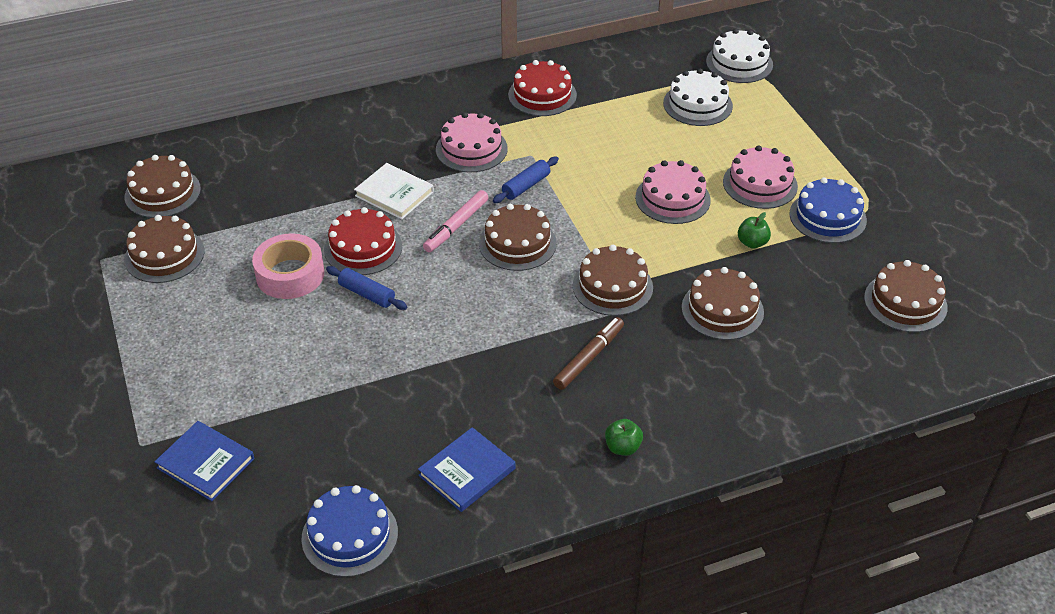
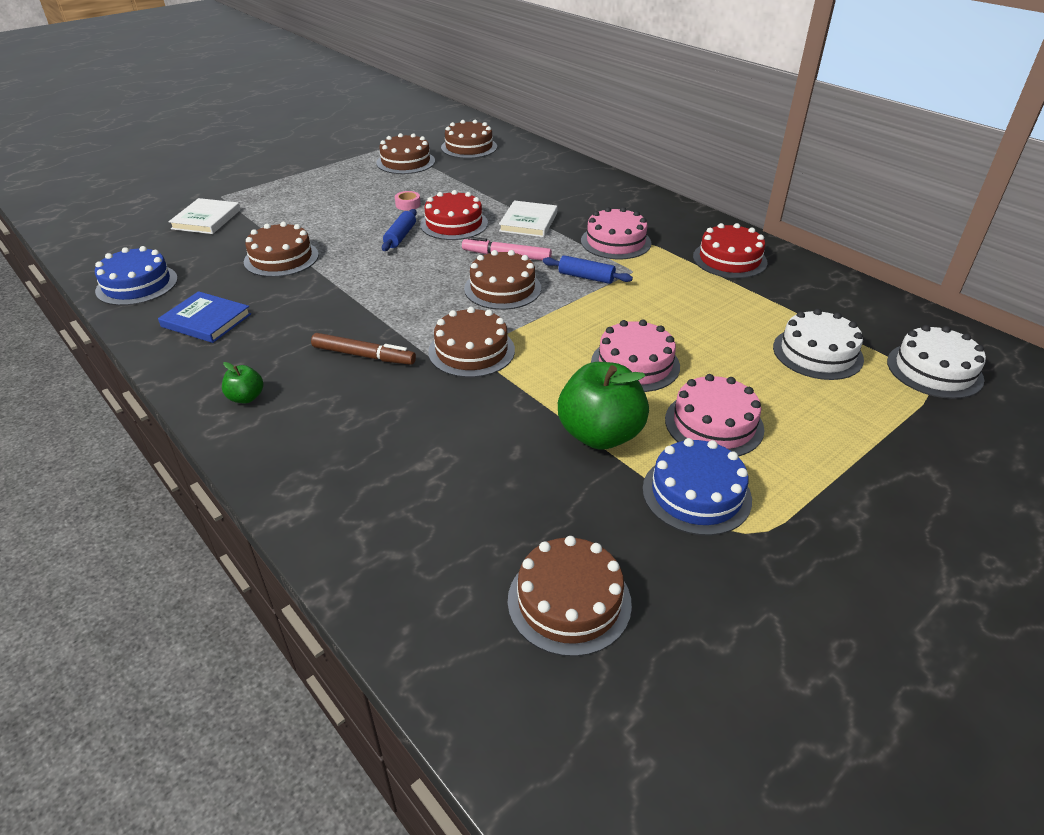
camera: 70 degrees right, 5 degrees down
(206, 463) = (206, 219): blue book -> white book
(290, 274) = (408, 204): pink tape -> pink tape, size x0.45
(722, 309) = (472, 430): brown cake -> brown cake (281, 258)
(752, 243) = (600, 435): green apple -> green apple, size x2.12

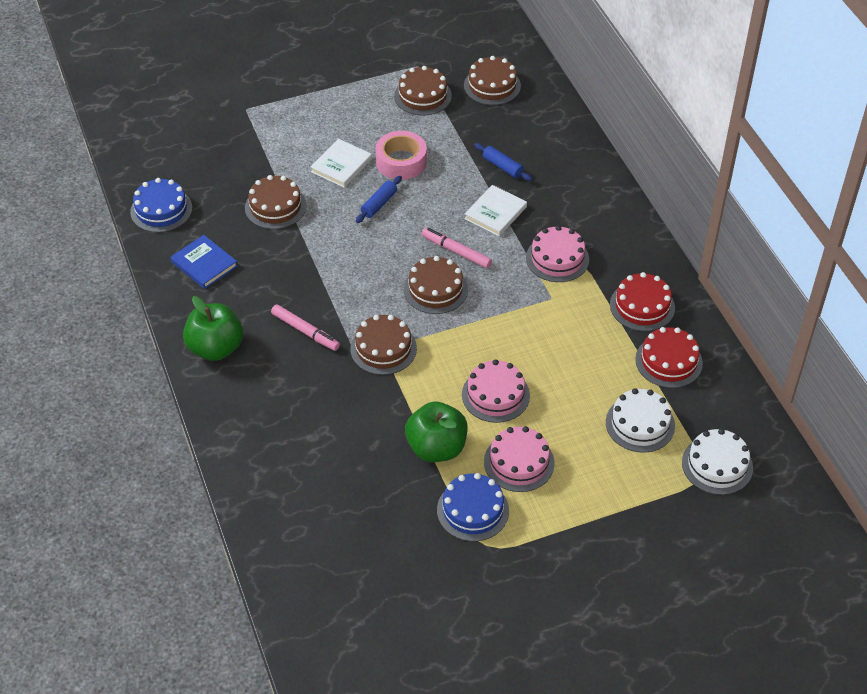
camera: 20 degrees right, 10 degrees up
(206, 219) = (227, 139): white book -> white book (341, 165)
(246, 397) = (216, 348): green apple -> green apple, size x2.12
(364, 355) = (305, 331): brown marker -> pink marker
(408, 204) = (401, 161): pink tape -> pink tape, size x2.21
(454, 224) = (430, 199): red cake -> red cake (668, 361)
(569, 601) = (357, 553): brown cake -> none
(586, 277) = (509, 294): blue rolling pin -> blue rolling pin (502, 167)

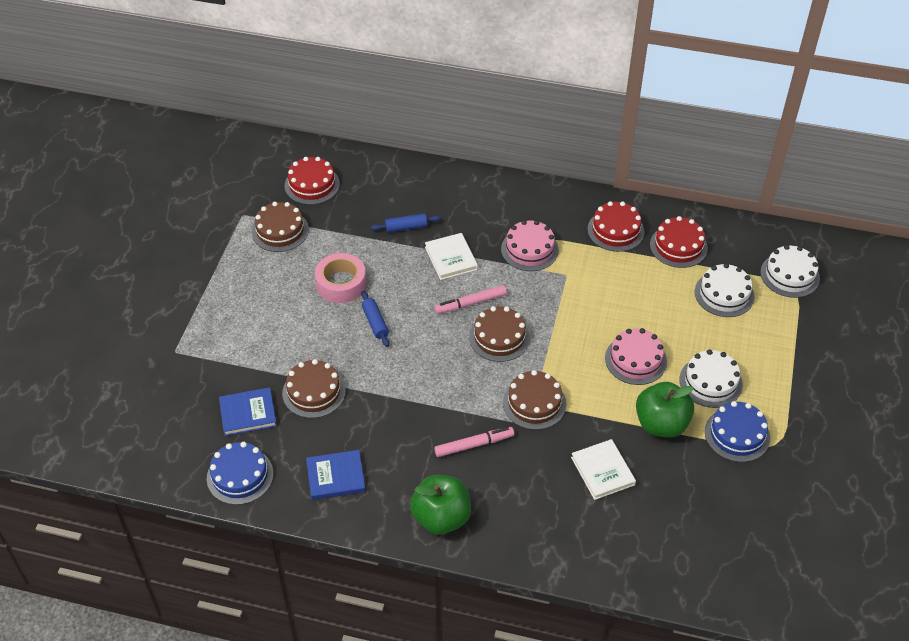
camera: 55 degrees left, 0 degrees up
(222, 181) = (248, 413): none -> blue book
(341, 165) = (308, 323): white book -> white book (603, 471)
(492, 86) = (312, 185): brown cake -> red cake
(519, 462) = (710, 382): pink cake -> white cake

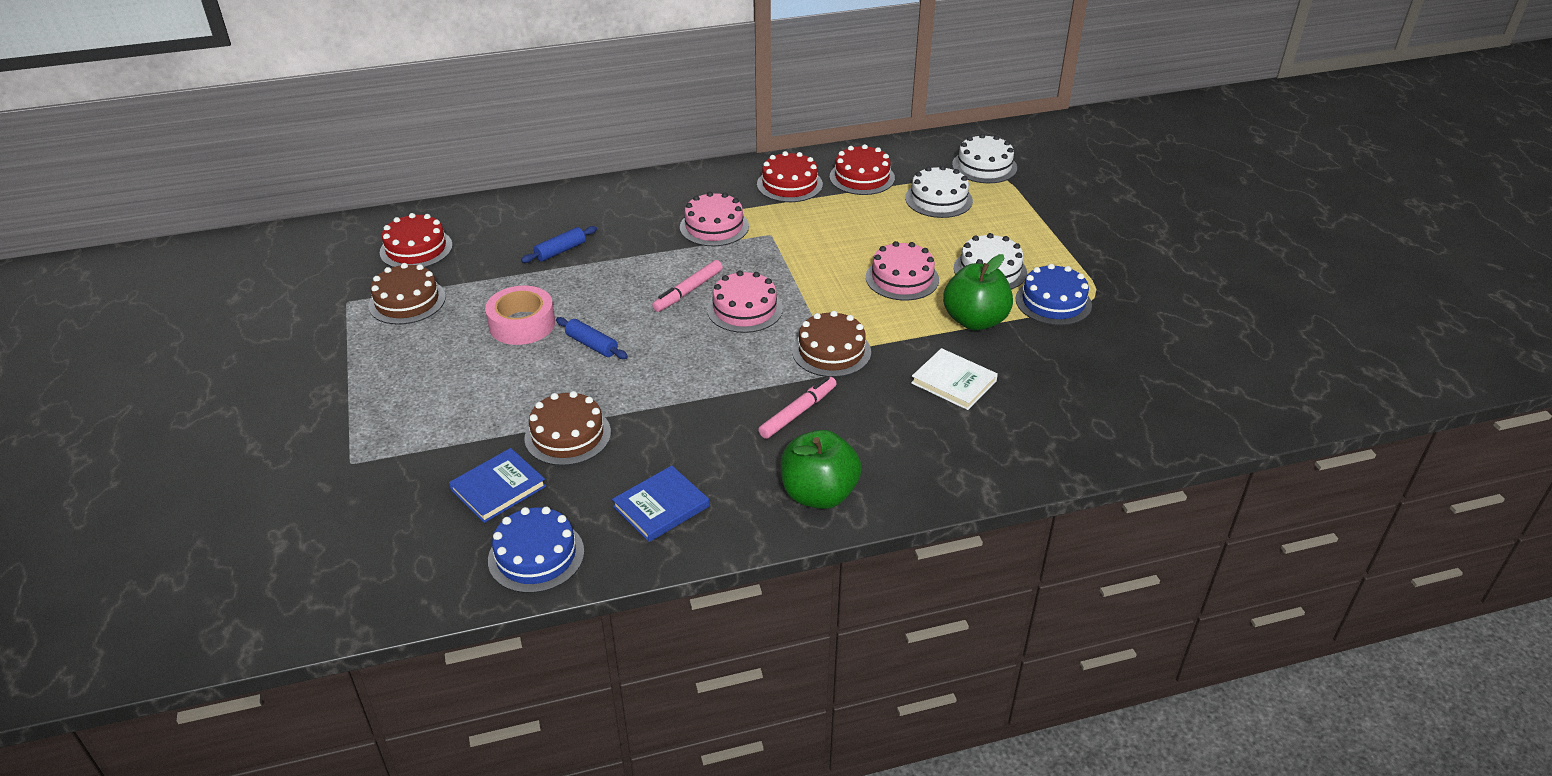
camera: 30 degrees left, 10 degrees down
(451, 258) = (634, 261): white book -> none
(499, 337) = (744, 309): brown cake -> pink cake

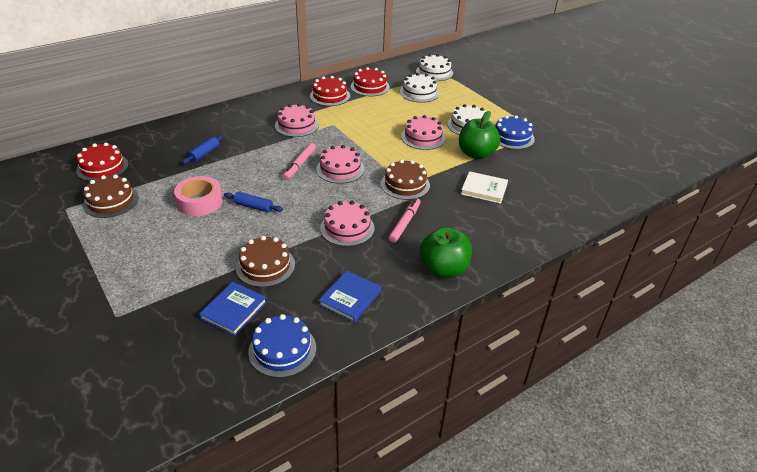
camera: 20 degrees left, 0 degrees up
(709, 403) = (347, 228): none -> pink cake

